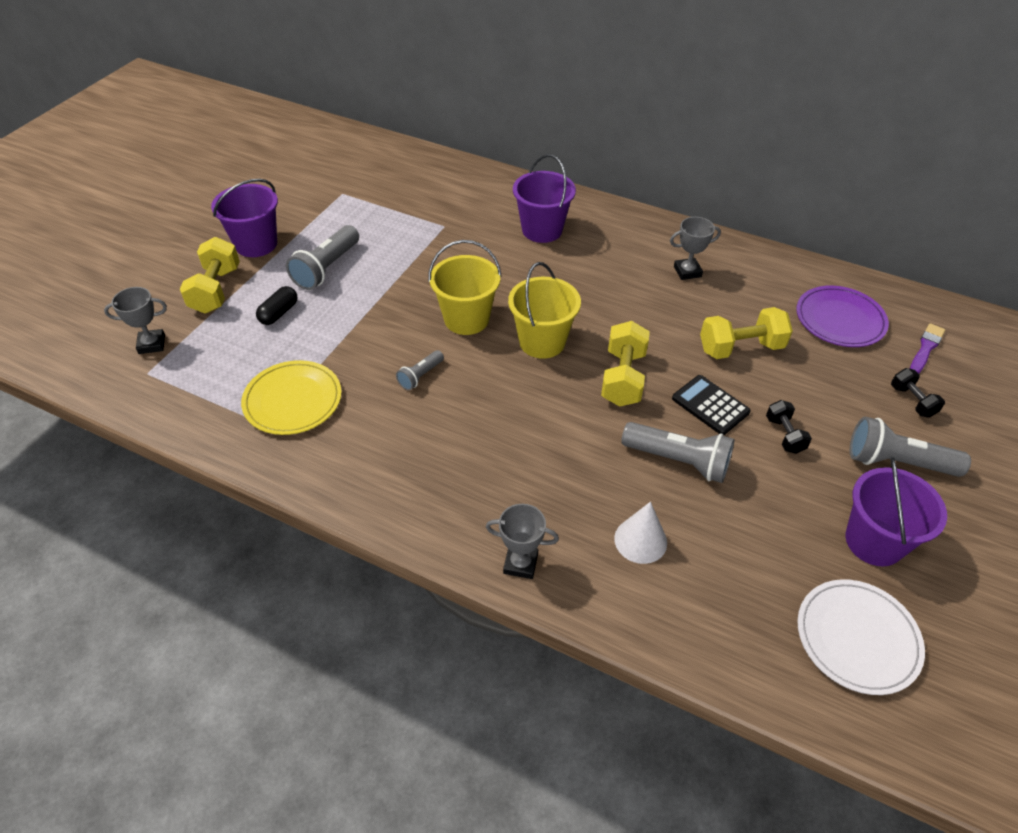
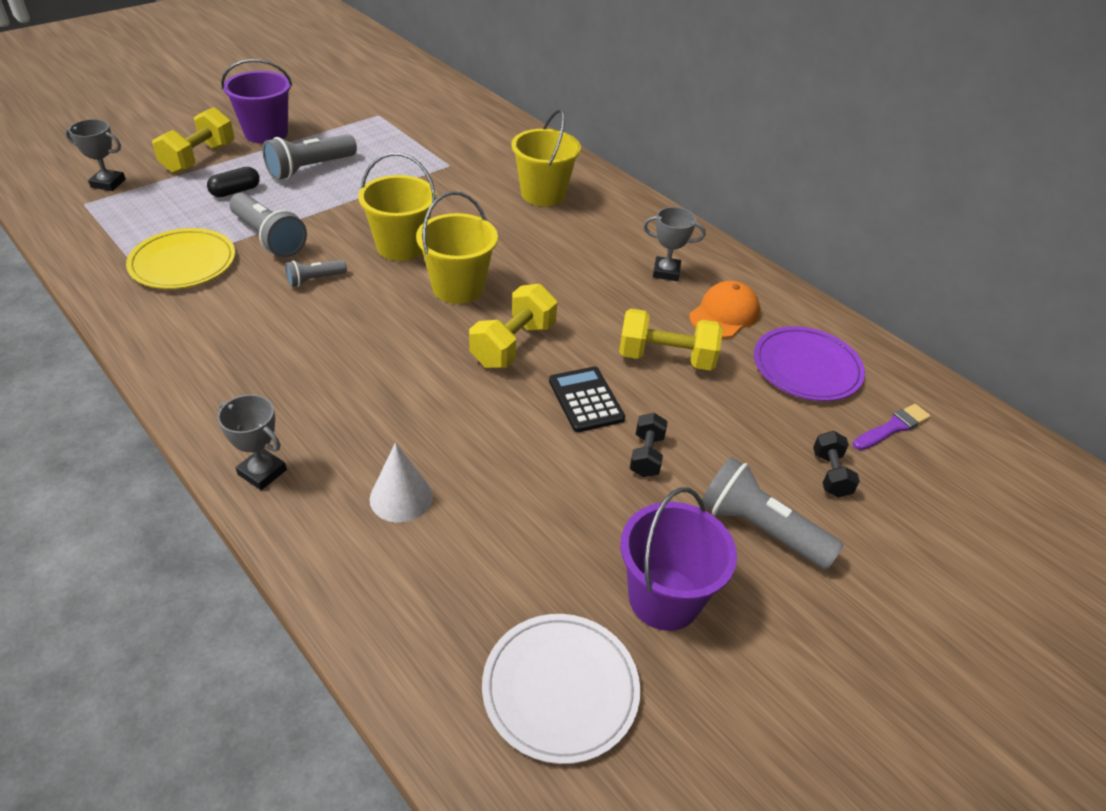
camera: 20 degrees right, 5 degrees down
(542, 230) = (543, 194): purple bucket -> yellow bucket
(678, 461) = (506, 439): grey flashlight -> grey flashlight (269, 238)
(754, 294) = (724, 314): none -> orange cap

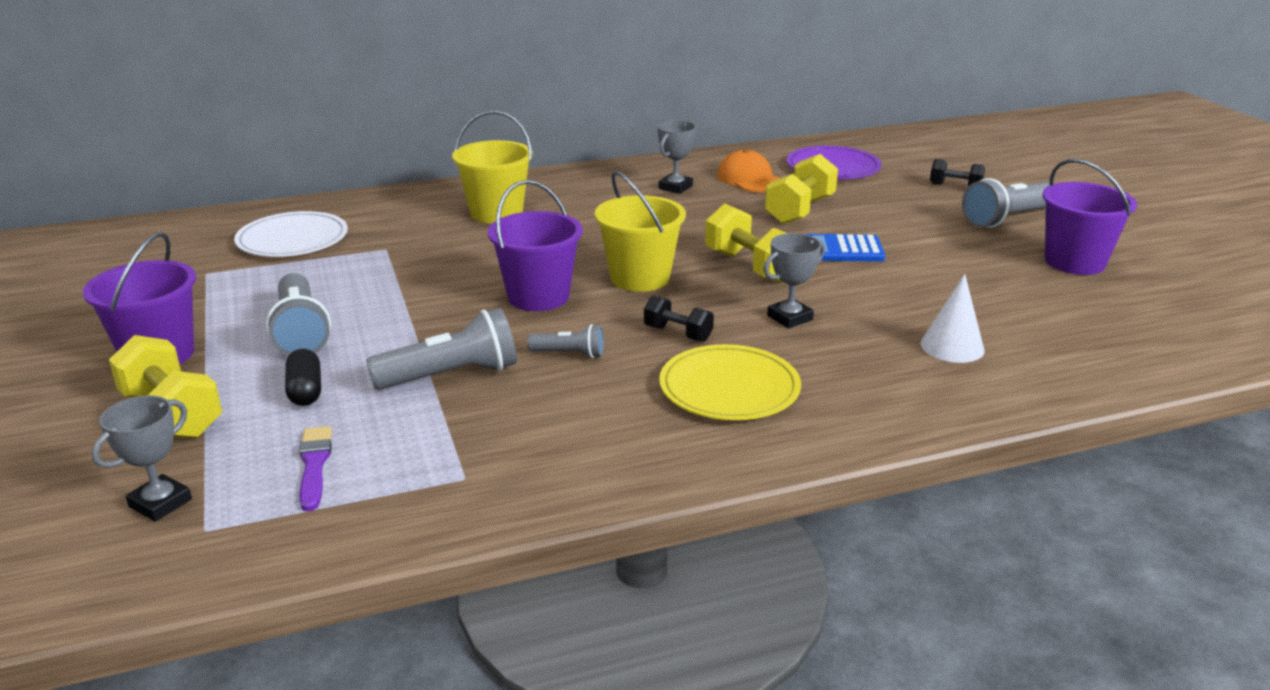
camera: 65 degrees left, 15 degrees down
(183, 263) = (462, 443): yellow plate -> yellow plate (729, 388)
(262, 472) = (902, 415): grey trophy -> grey trophy (789, 318)
(315, 280) = (570, 354): grey flashlight -> grey flashlight turned 75 degrees counterclockwise
(401, 246) = (538, 297): yellow bucket -> purple bucket
(560, 689) = (1162, 312): white plate -> white plate (292, 239)
(586, 400) = (843, 250): black calculator -> blue calculator
(646, 455) = (920, 240): black dumbbell -> black dumbbell (678, 333)
(892, 428) = (910, 159): purple brush -> purple brush (314, 465)

